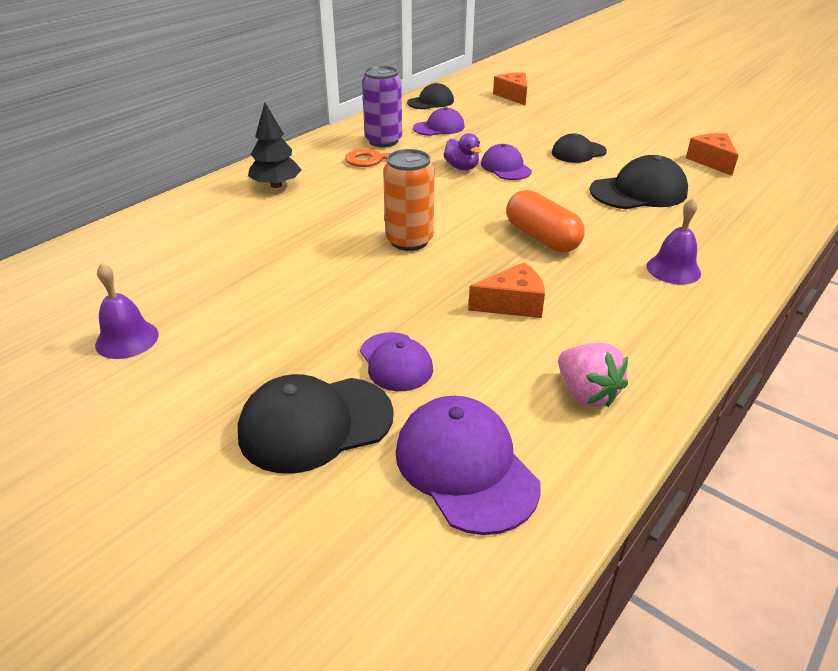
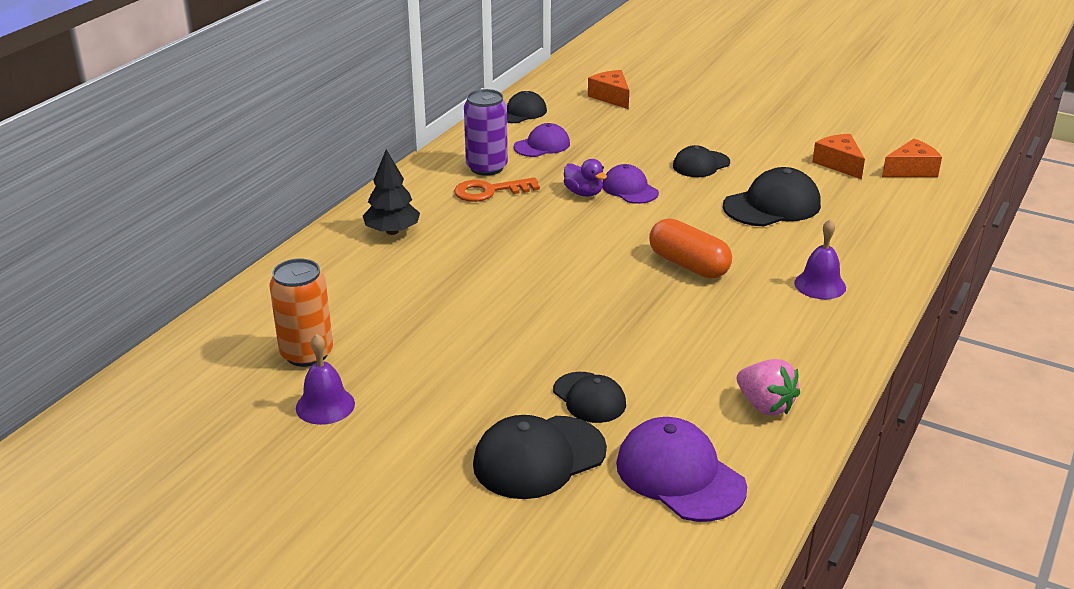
camera: 10 degrees left, 5 degrees down
(395, 362) = (589, 398): purple cap -> black cap
(409, 241) = (558, 280): orange can -> orange can (306, 354)
(512, 304) = (679, 333): orange cheese -> orange cheese (911, 170)

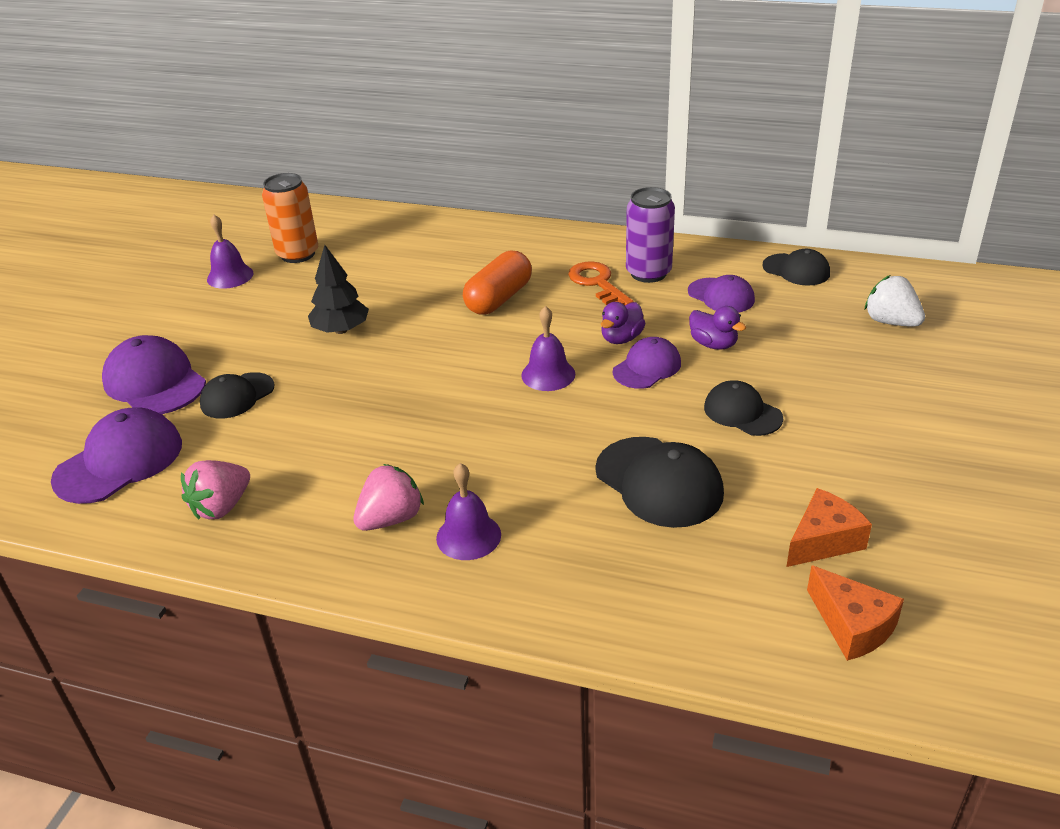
camera: 80 degrees right, 5 degrees up
(392, 231) = (497, 250): black tree -> black tree (341, 330)
(539, 457) = (155, 382): black cap -> purple cap
(610, 160) = (713, 344): none -> purple duck
(611, 97) = (891, 322): orange cheese -> white strawberry
(622, 230) = (548, 374): none -> purple bell
(688, 265) = (487, 428): orange capsule -> orange capsule (499, 299)
(795, 317) = (391, 519): none -> pink strawberry

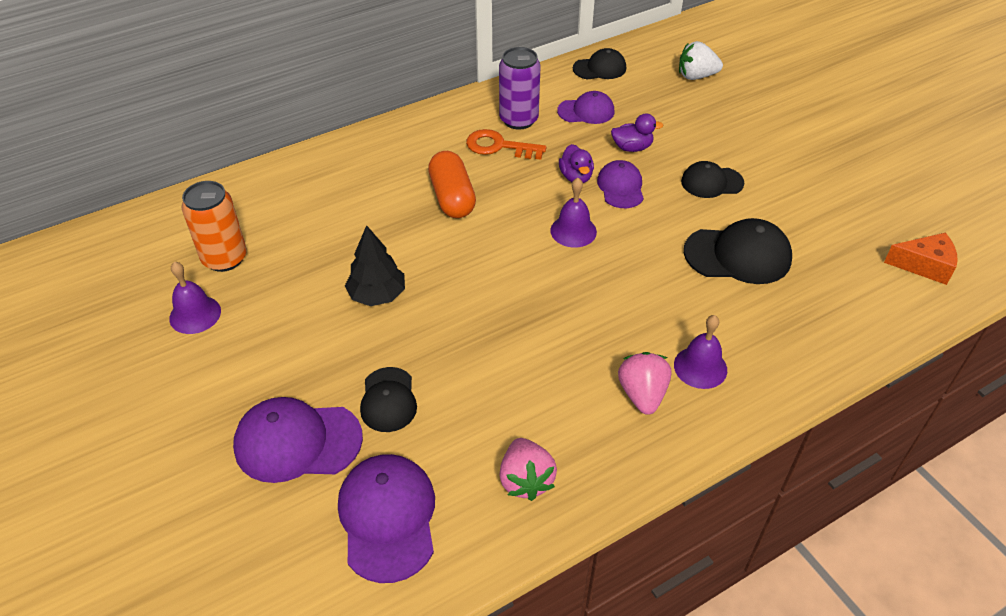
camera: 50 degrees left, 10 degrees up
(823, 541) = (852, 230): orange cheese -> none

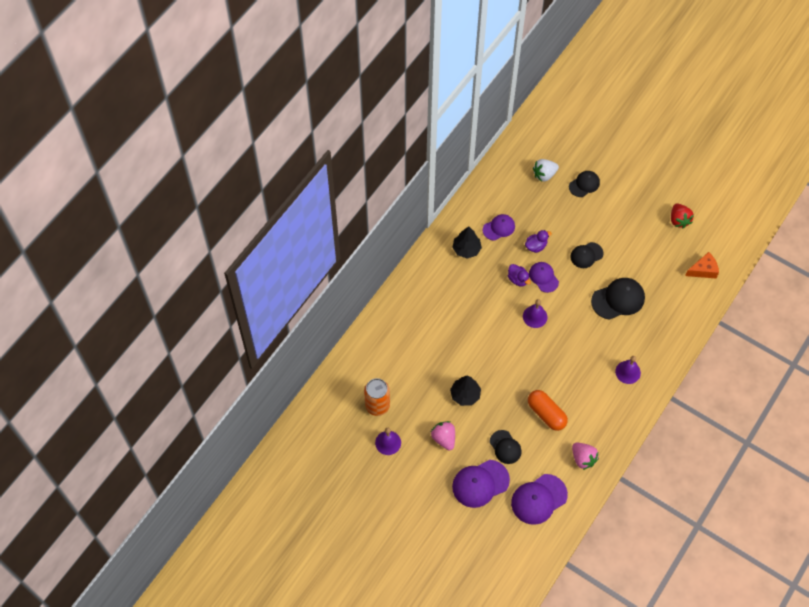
camera: 25 degrees left, 15 degrees up
(388, 518) = (538, 499): purple cap -> purple cap turned 90 degrees counterclockwise
(452, 197) = (464, 320): orange capsule -> orange capsule (546, 414)
(499, 146) = (467, 274): orange key -> none
(518, 120) = (466, 249): purple can -> black tree
(600, 68) = (489, 189): black cap -> black cap (584, 184)
(642, 394) = (610, 397): pink strawberry -> pink strawberry (444, 438)
(903, 187) = (679, 220): none -> red strawberry

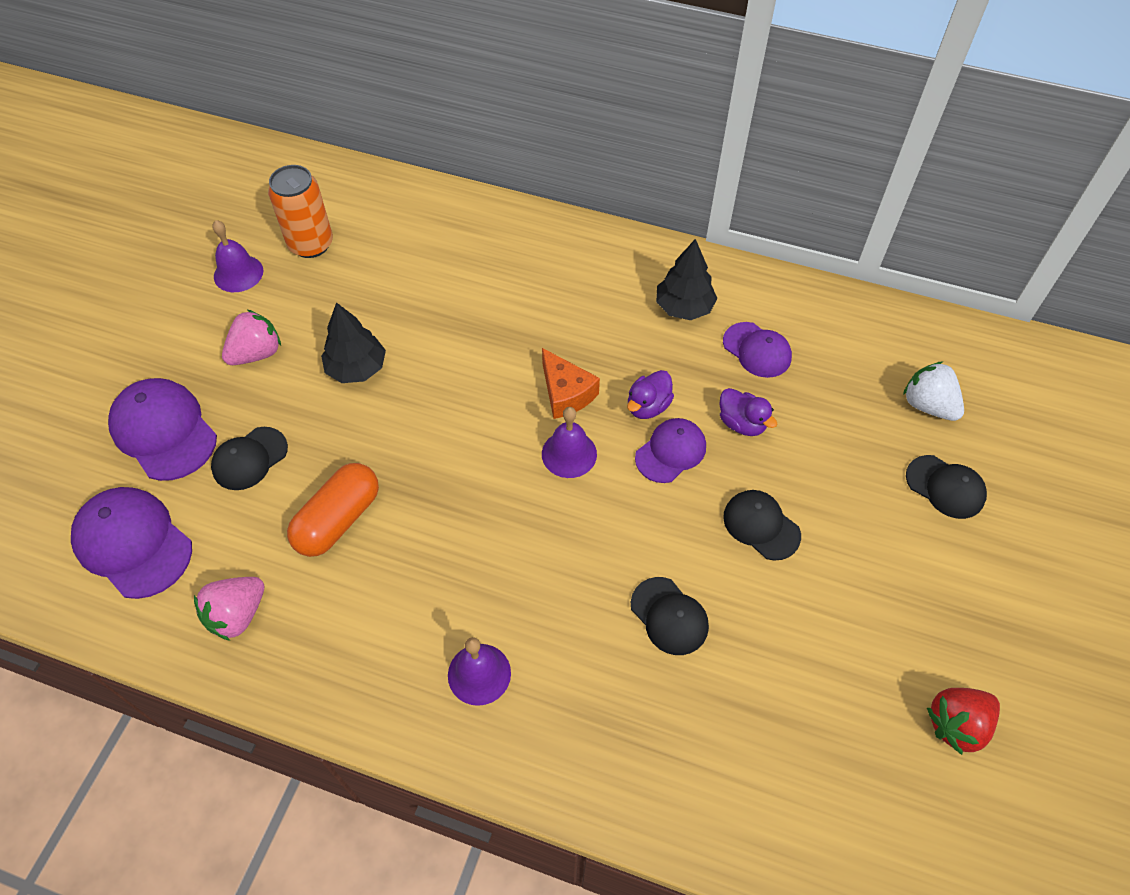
camera: 75 degrees right, 5 degrees down
(618, 299) = (669, 616): black cap -> black cap, size x0.63
(703, 270) = (834, 817): orange cheese -> orange cheese (566, 393)

